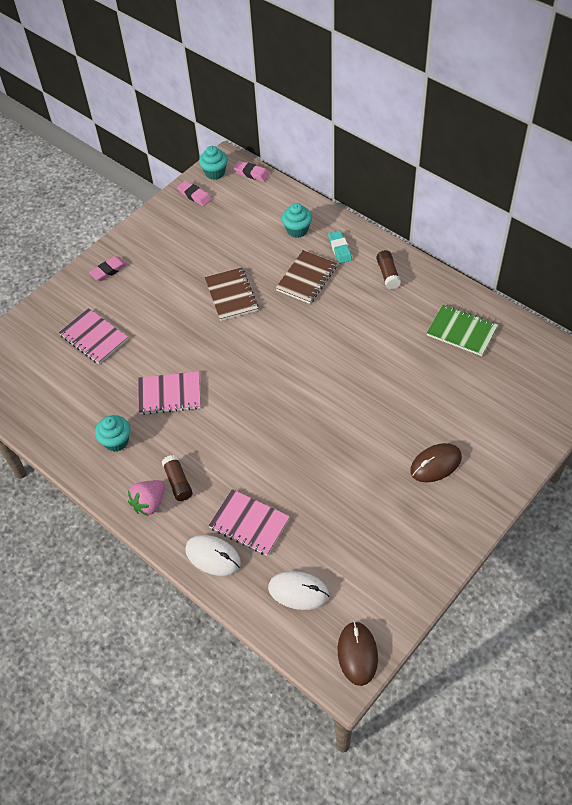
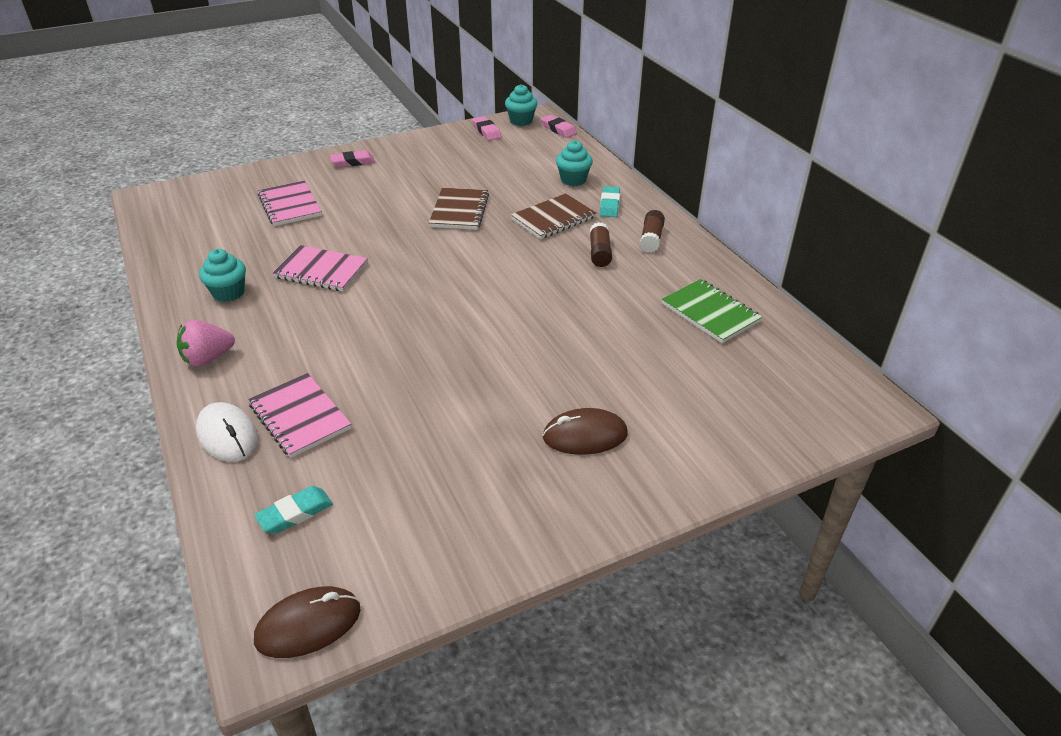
camera: 20 degrees right, 15 degrees down
(178, 482) = (257, 349): brown glue stick -> brown glue stick (599, 253)
(298, 591) = (295, 513): white mouse -> turquoise eraser
(357, 654) = (308, 624): brown mouse -> brown mouse turned 45 degrees clockwise

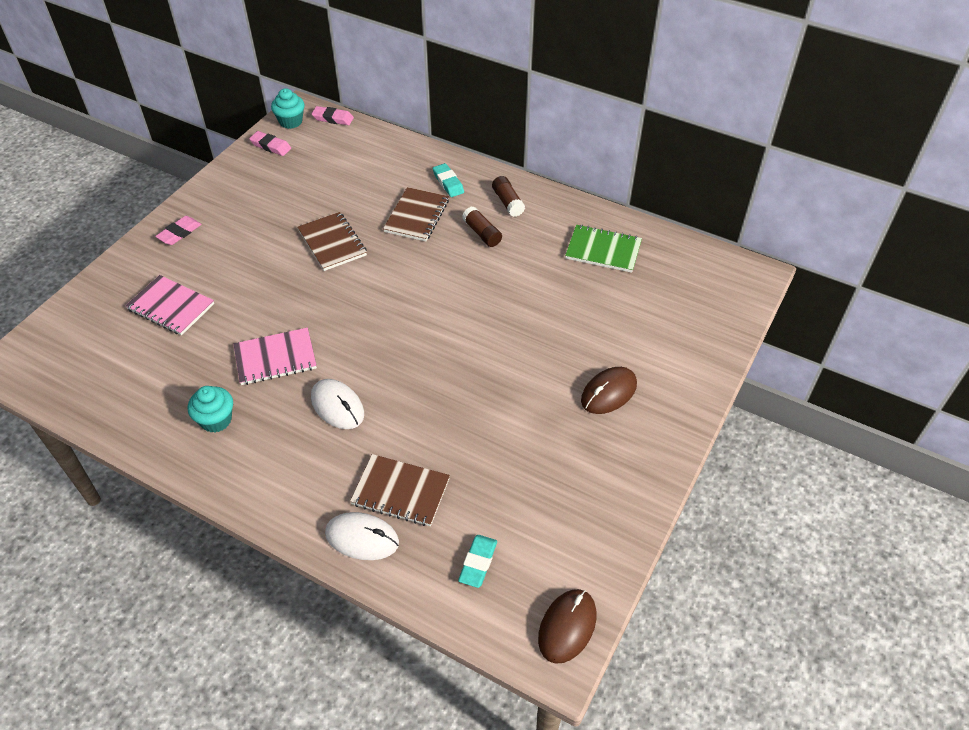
camera: 35 degrees left, 10 degrees up
(208, 358) = (270, 487): pink strawberry -> none
(300, 417) = (400, 492): pink notebook -> brown notebook
(327, 326) = (337, 406): none -> white mouse
(573, 180) = (396, 169): turquoise cupcake -> none

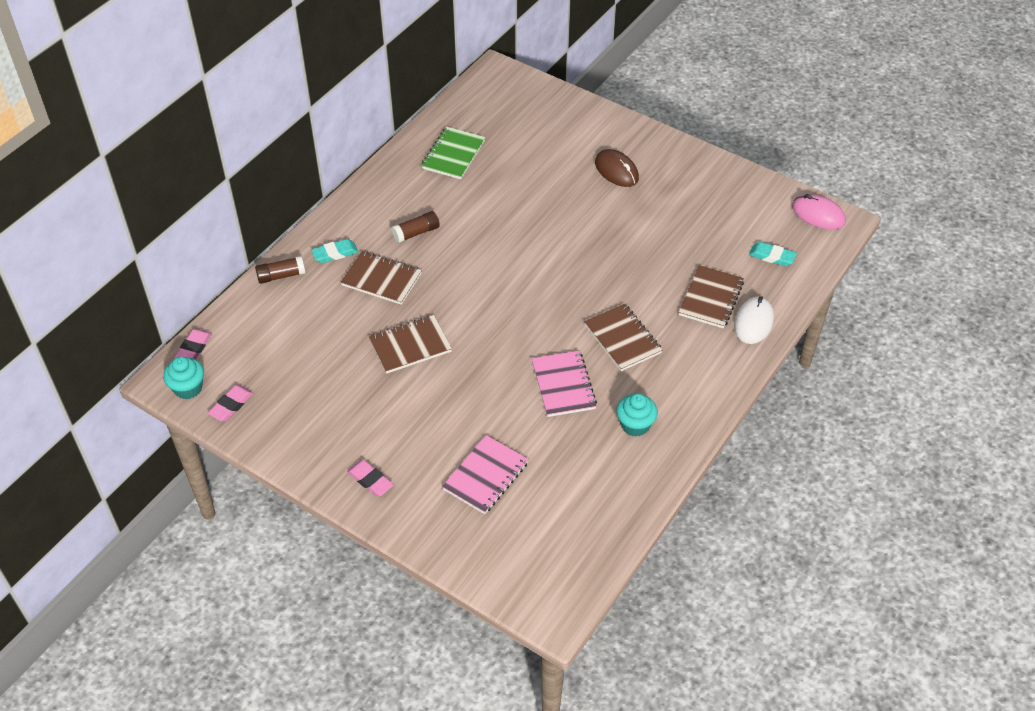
camera: 85 degrees left, 0 degrees up
(337, 406) = (622, 339): white mouse -> brown notebook
(508, 202) = (375, 211): brown glue stick -> brown glue stick (281, 276)
(567, 627) = (818, 214): brown mouse -> pink mouse

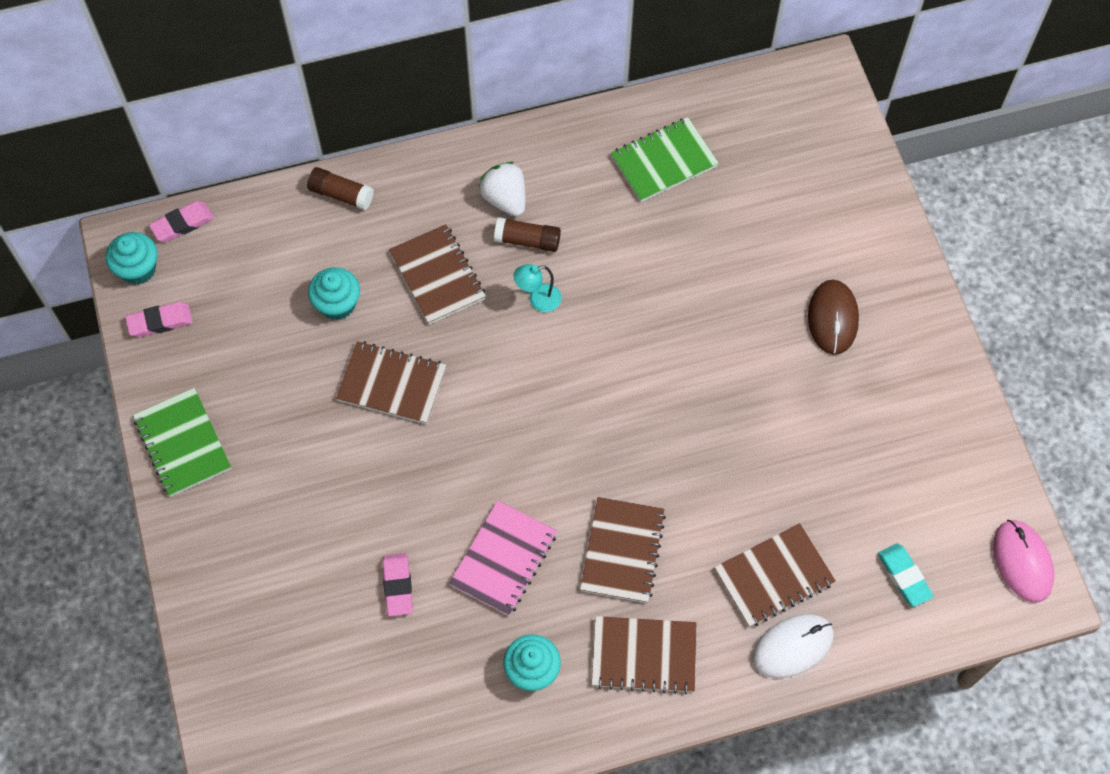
camera: 40 degrees right, 15 degrees up
(312, 456) = (182, 443): none -> green notebook
(335, 253) = (419, 205): turquoise eraser -> none
(336, 329) = (337, 304): none -> turquoise cupcake
(370, 480) = (211, 518): pink eraser -> pink eraser (398, 586)
(382, 222) = (505, 199): none -> white strawberry
(452, 256) = (538, 300): none -> turquoise lamp
(485, 476) = (324, 605): pink notebook -> none
(685, 377) = (644, 655): none -> brown notebook

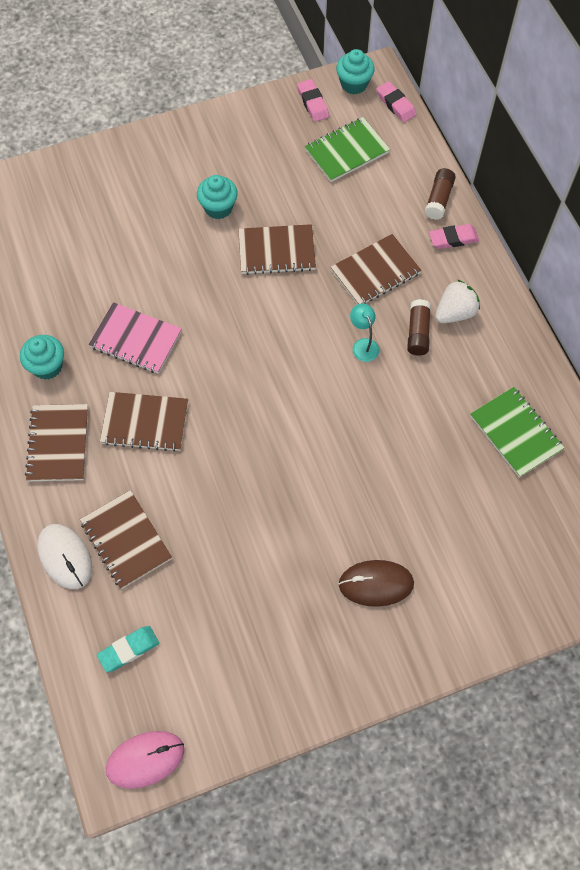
camera: 85 degrees right, 0 degrees up
(182, 443) = (217, 130): green notebook -> green notebook (346, 151)
(337, 304) = (341, 208): turquoise cupcake -> turquoise cupcake (218, 208)
(392, 384) = (277, 251): brown notebook -> brown notebook turned 75 degrees clockwise
(398, 586) = (113, 272): pink eraser -> pink eraser (453, 239)

